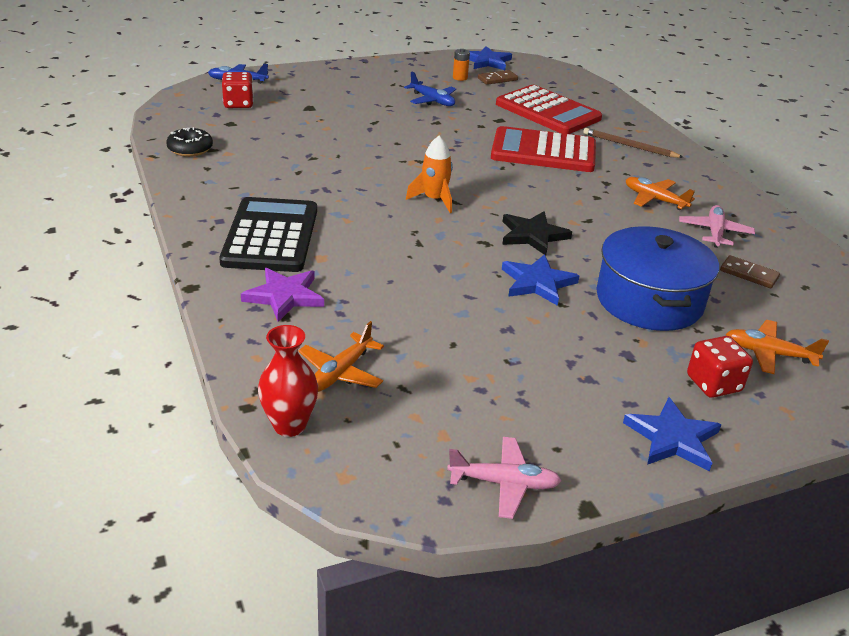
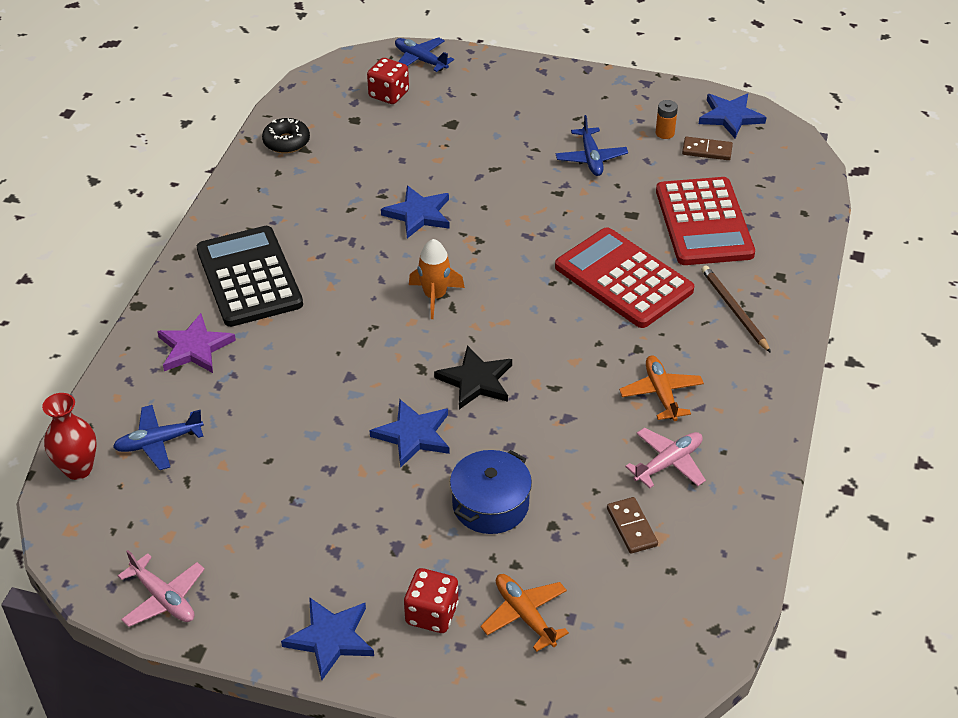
camera: 40 degrees right, 10 degrees up
(270, 236) = (249, 277): black calculator -> black calculator turned 60 degrees counterclockwise
(341, 372) = (158, 442): orange plane -> blue plane
(355, 160) = (418, 214): none -> blue star
(649, 300) = (490, 504): blue pot -> blue pot, size x0.66

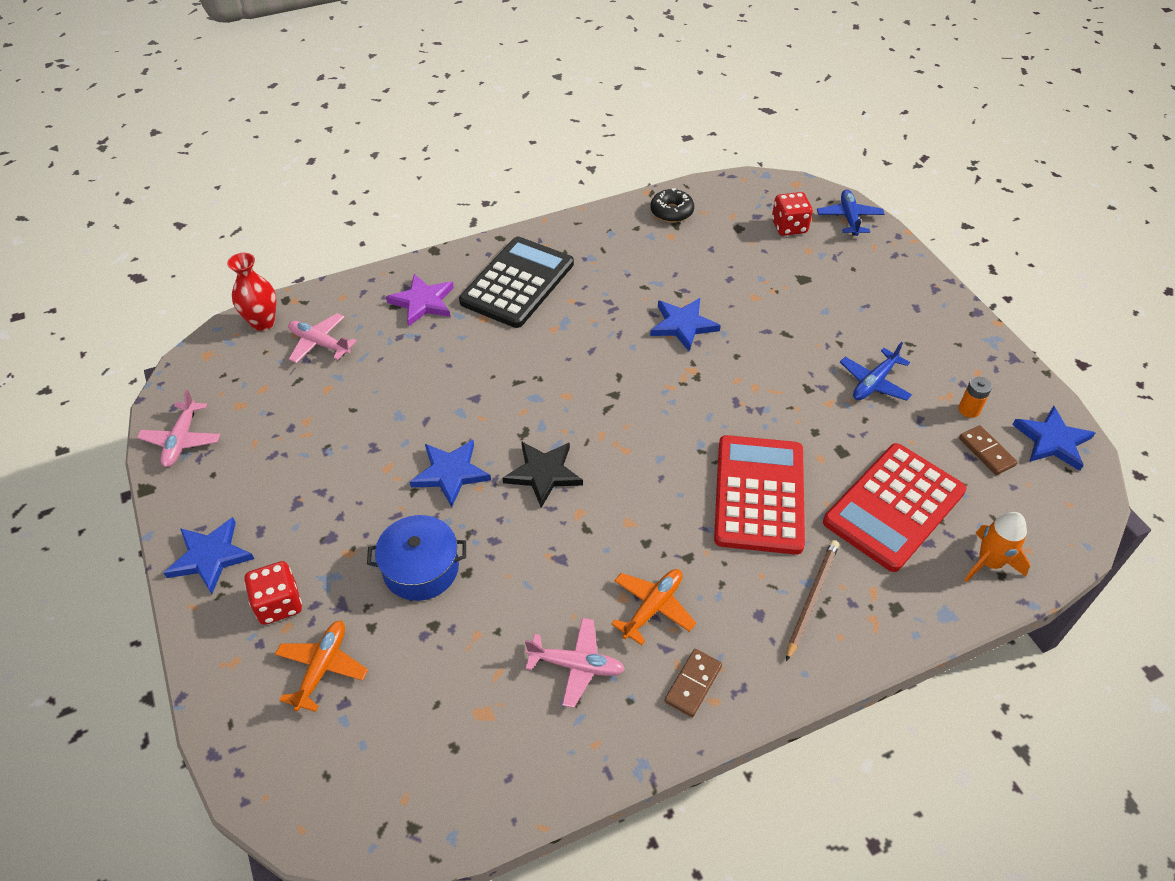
camera: 50 degrees right, 5 degrees up
(158, 442) = (319, 343): blue plane -> pink plane
(435, 296) = (607, 391): orange rocket -> orange rocket (989, 562)
(632, 527) = (479, 684): brown domino -> brown domino (693, 684)

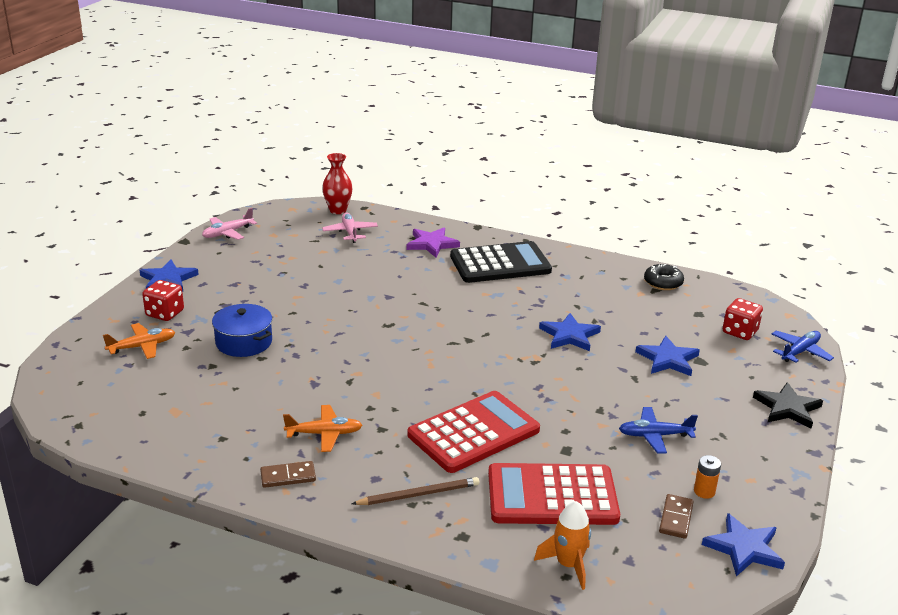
camera: 45 degrees right, 20 degrees down
(450, 473) = (322, 317): blue star -> blue star (668, 359)
(543, 474) = (368, 346): black star -> black star (787, 408)
(576, 665) = (246, 426): pink plane -> none

